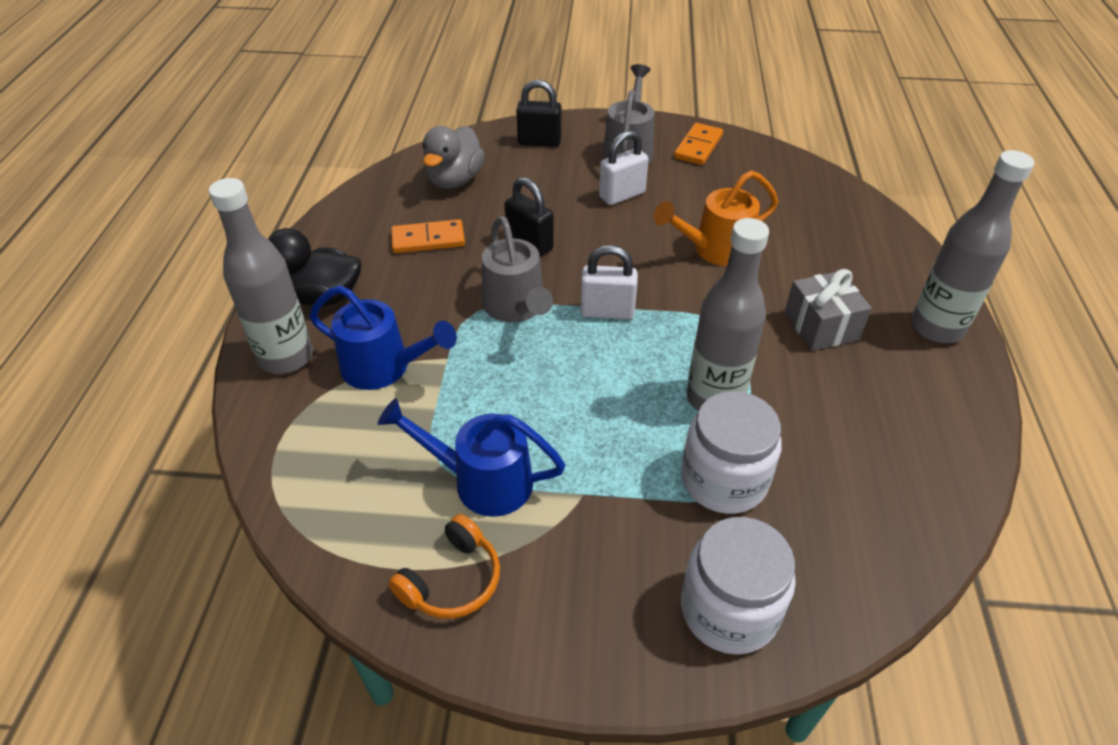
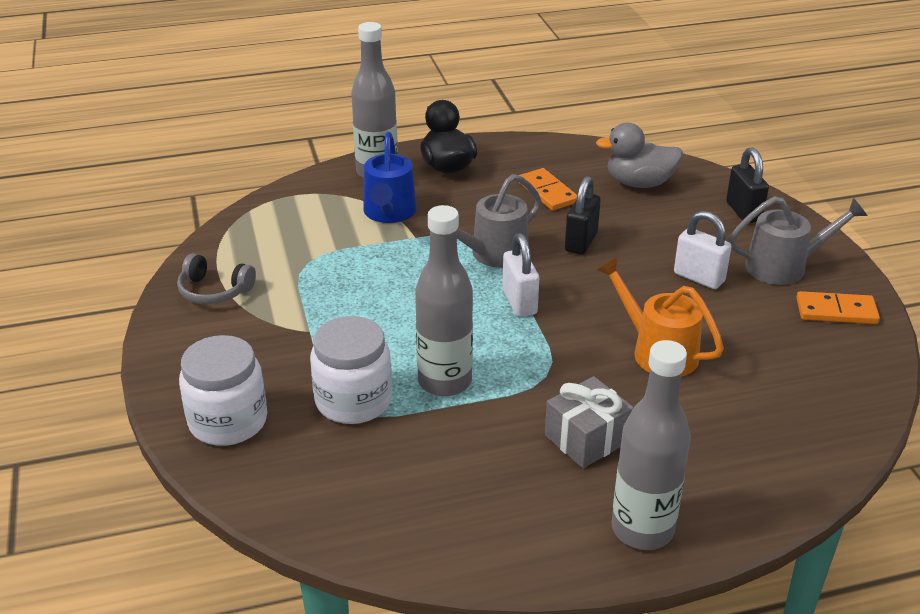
camera: 70 degrees right, 10 degrees down
(452, 580) = (214, 291): orange headphones -> grey headphones
(481, 481) = (302, 282): blue watering can -> none

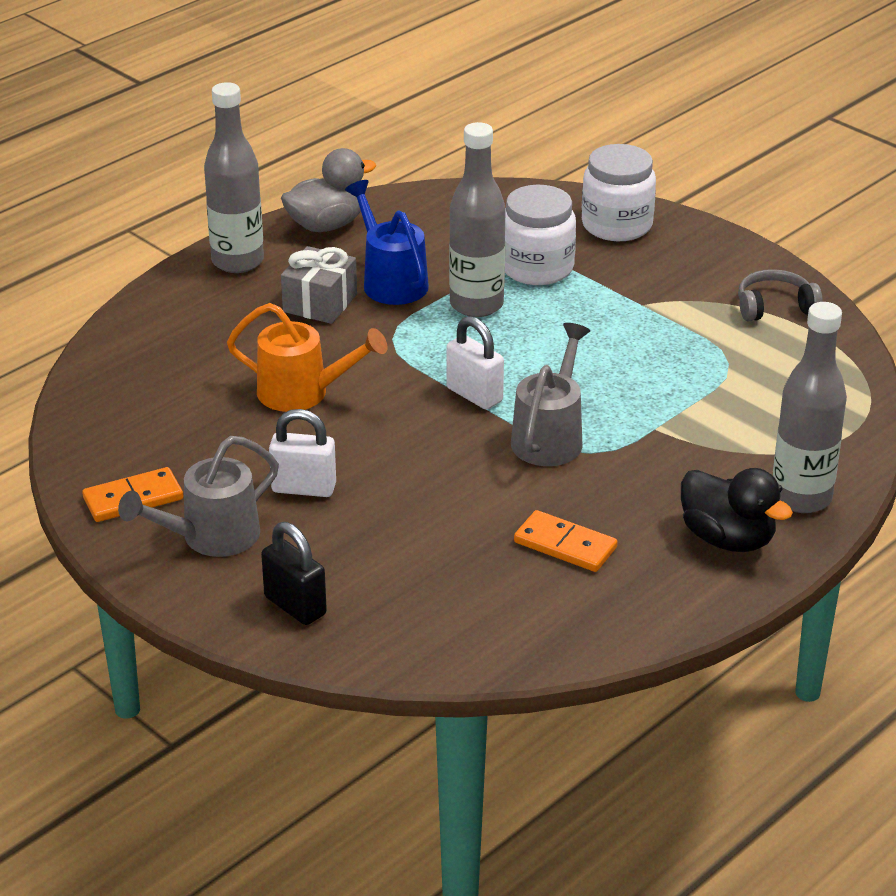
camera: 150 degrees right, 0 degrees up
(389, 213) = (717, 446): blue watering can -> blue watering can (390, 280)
(581, 242) = (466, 487): black padlock -> none
(639, 183) = (459, 605): grey duck -> grey duck (326, 225)

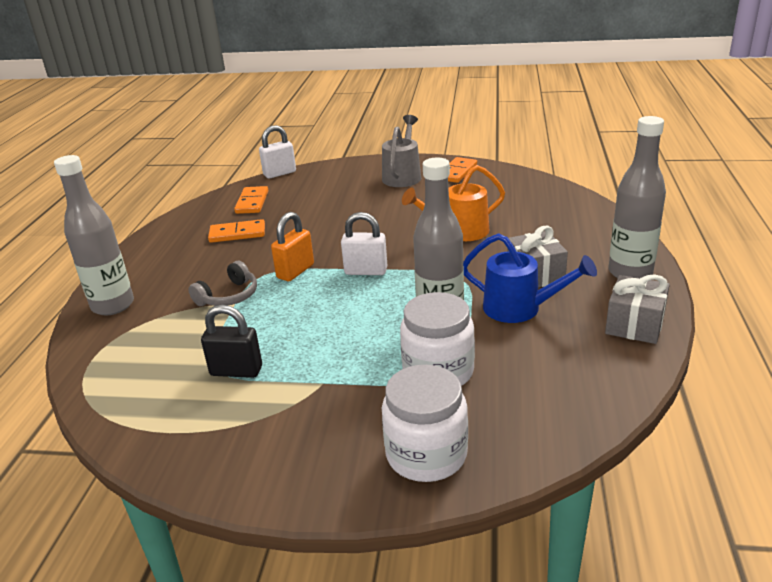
camera: 145 degrees right, 5 degrees down
(295, 606) = (335, 174): black padlock -> black padlock (236, 371)
(304, 488) = (392, 202): white padlock -> white padlock (279, 173)
(326, 225) = (634, 325): grey duck -> grey gift
(486, 609) = (252, 202): none -> orange domino
(550, 436) = (295, 271): grey watering can -> orange padlock
(727, 539) = (149, 269): black duck -> none
(774, 307) = (206, 438): grey headphones -> grey headphones (229, 296)

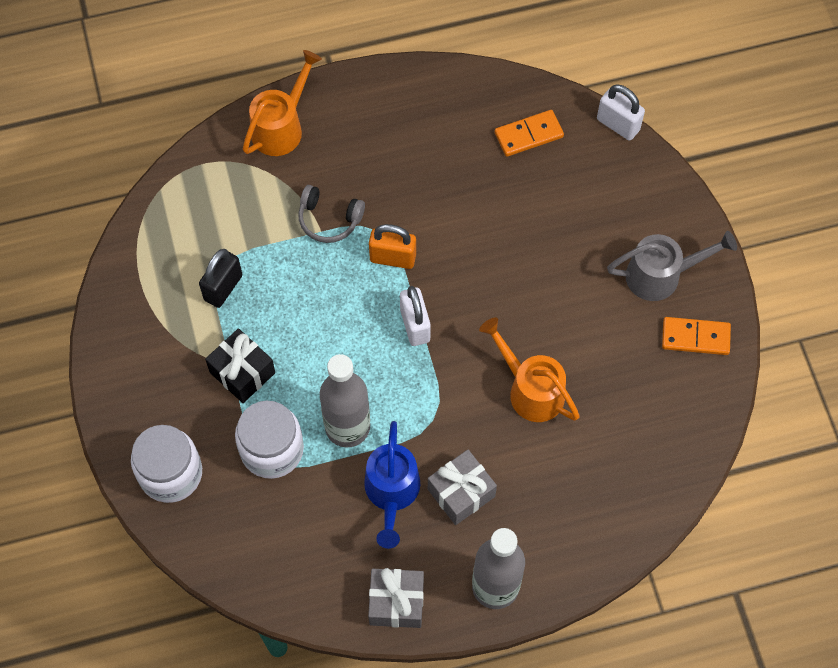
camera: 65 degrees right, 35 degrees up
(113, 305) = (282, 126): grey bottle -> orange watering can
(236, 371) = (223, 287): black padlock -> black padlock turned 45 degrees clockwise
(237, 234) = (450, 160): orange domino -> none
(339, 375) = (242, 372): none -> black gift

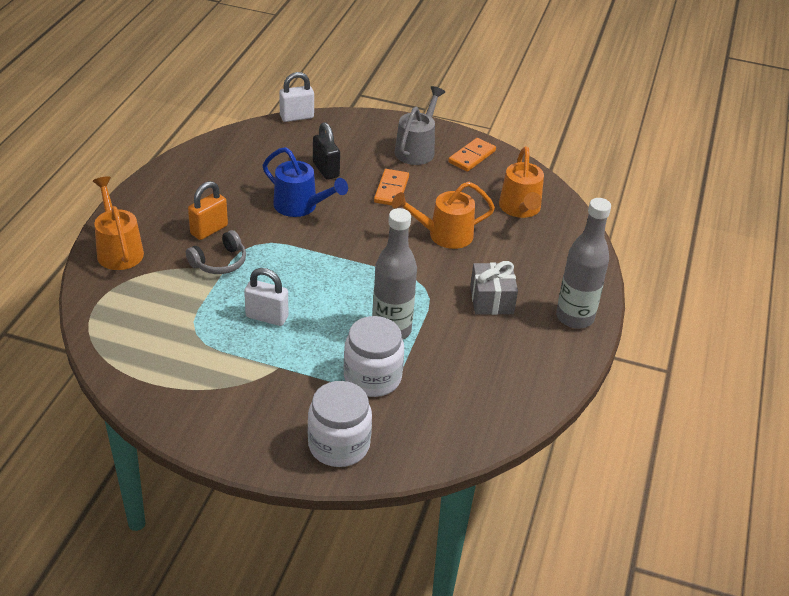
camera: 60 degrees left, 25 degrees down
(223, 287) = (212, 340): black padlock -> black padlock (326, 170)
(242, 372) = (293, 363): black gift -> none
(391, 494) = (463, 333): blue watering can -> blue watering can (301, 206)
(393, 258) = (283, 247): orange padlock -> orange padlock (209, 230)
(396, 603) = (550, 370): grey gift -> none
(415, 325) = (345, 262): white padlock -> white padlock (267, 317)
(528, 135) = (261, 151): orange domino -> orange domino (391, 190)
(638, 439) = (520, 209): none -> orange watering can

